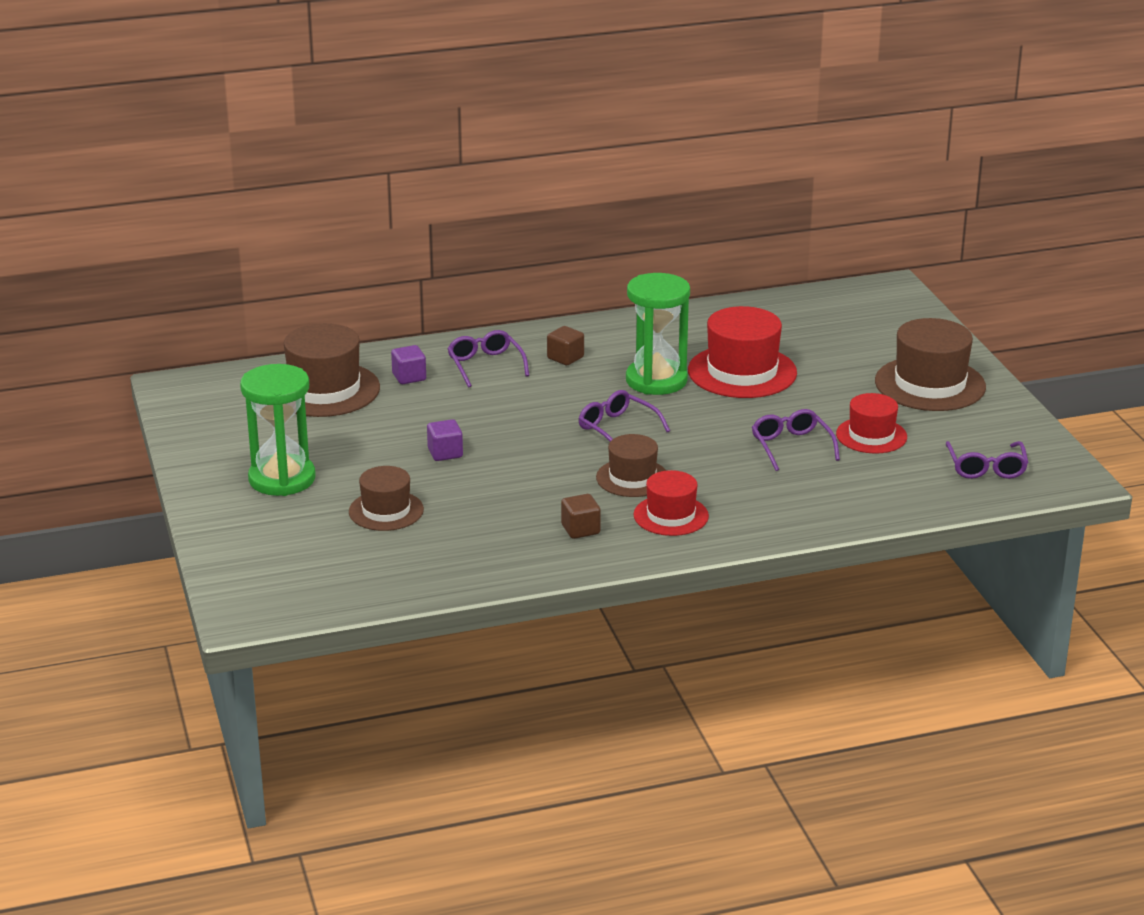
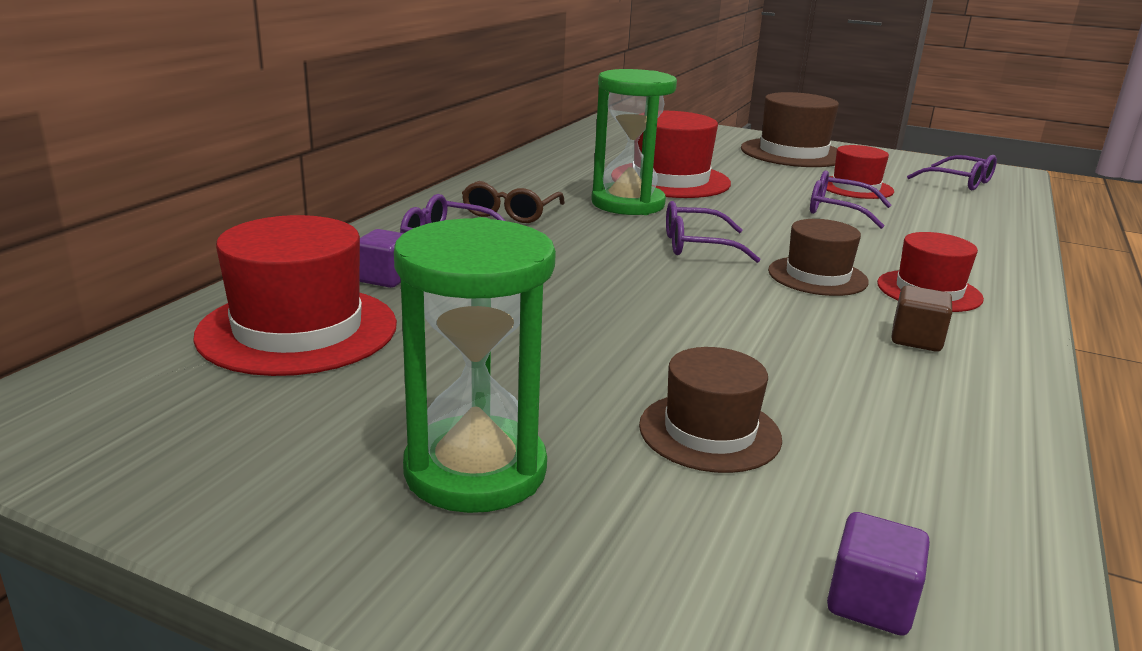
camera: 50 degrees left, 5 degrees down
(324, 390) = (298, 329): brown hat -> red hat
(445, 453) = (607, 332): purple cube -> purple cube (870, 602)
(565, 358) = (510, 213): brown cube -> brown glasses

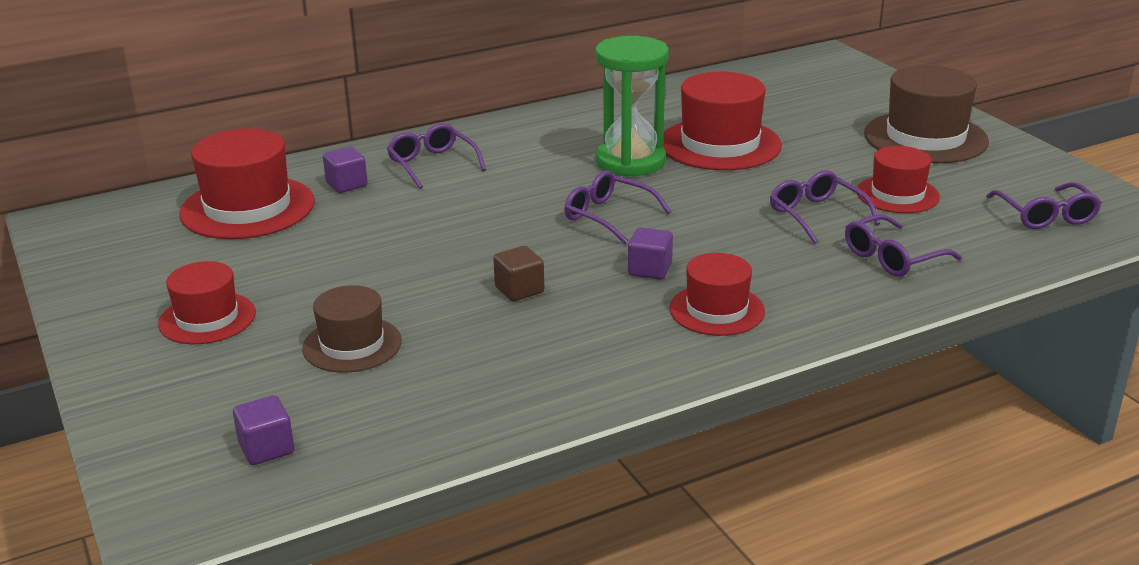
camera: 40 degrees right, 5 degrees up
(475, 470) = (207, 318): green hourglass -> red hat
(510, 213) = (520, 148): brown glasses -> none
(817, 276) = (650, 270): brown hat -> purple cube
(916, 339) = (612, 340): brown cube -> brown cube (519, 290)
(944, 225) = (892, 257): none -> purple glasses

